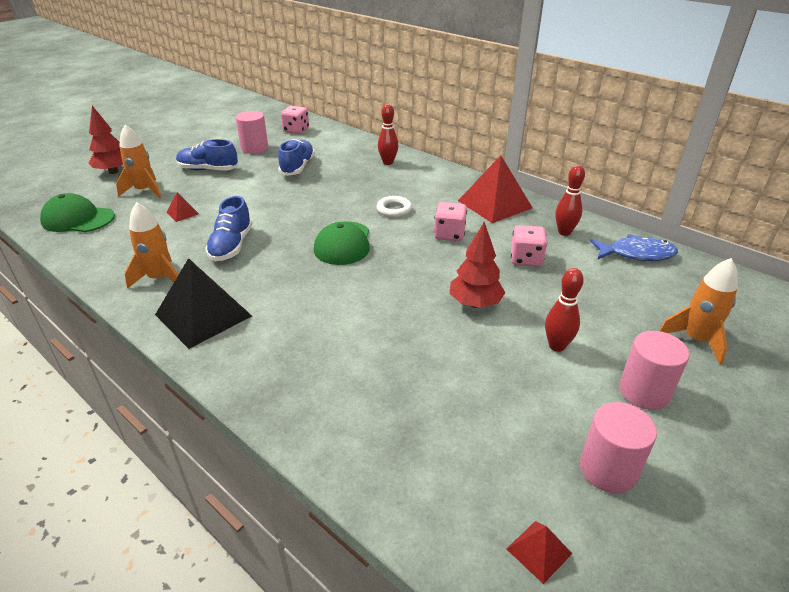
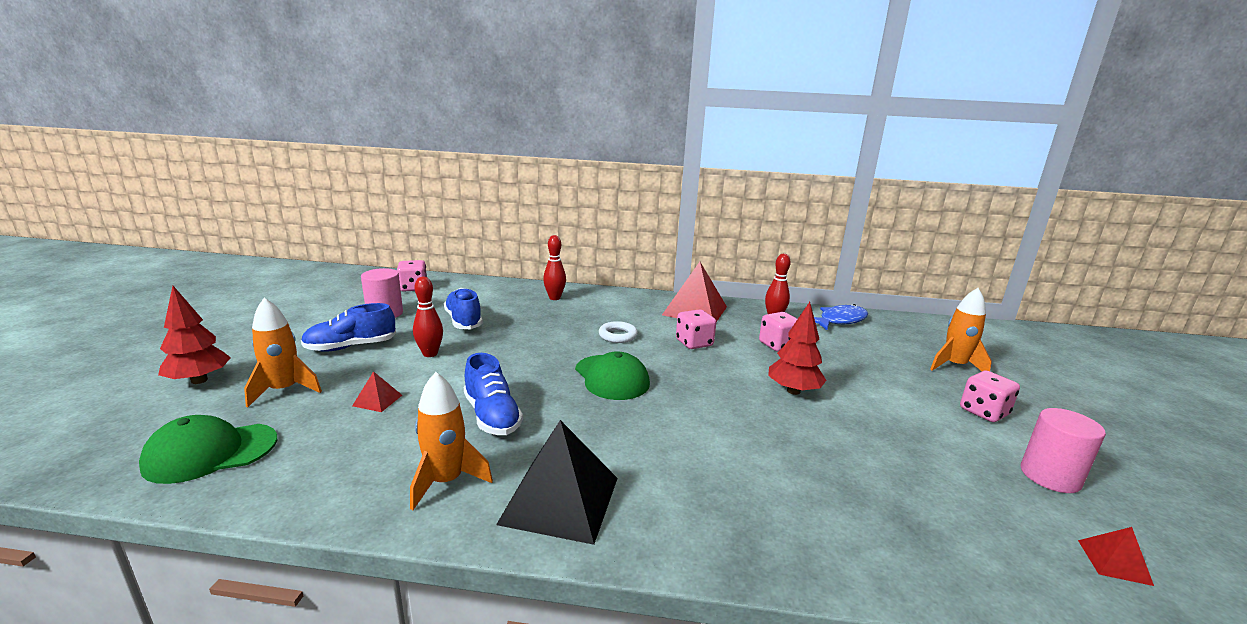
camera: 35 degrees left, 15 degrees down
(557, 346) = (892, 401): red bowling pin -> red bowling pin (430, 354)
(644, 392) = (983, 412): pink cylinder -> pink dice

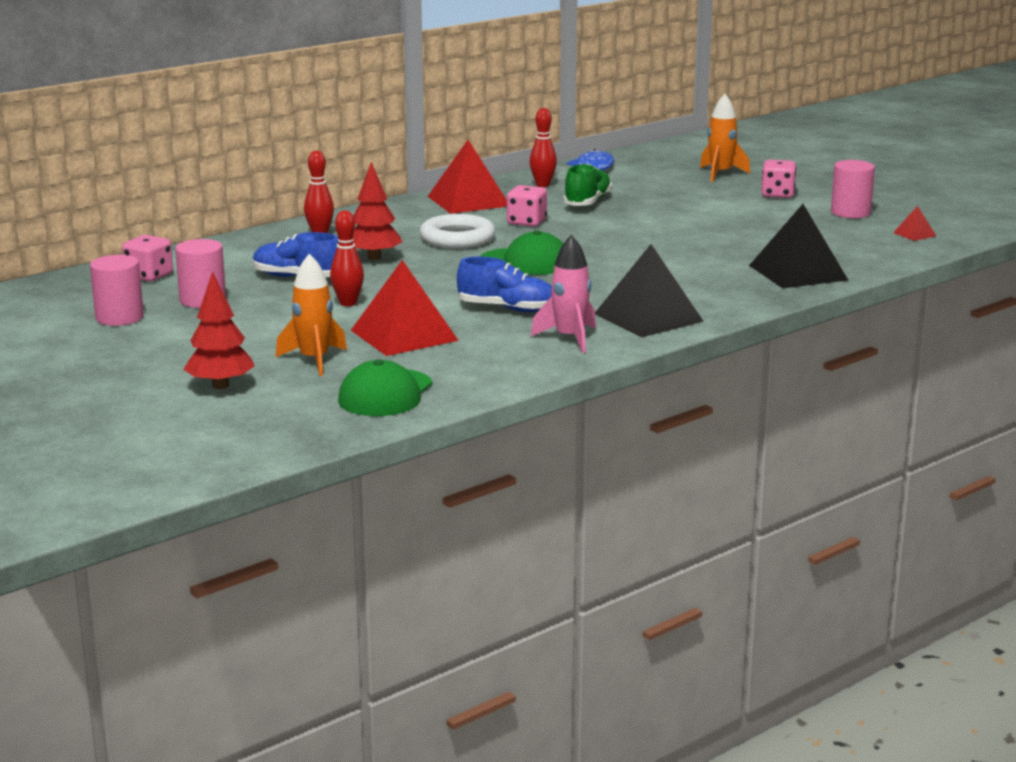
camera: 45 degrees left, 0 degrees up
(327, 306) = (119, 317): none -> pink cylinder
(351, 347) = (264, 326): blue shoe -> none
(377, 400) = (404, 335): red pyramid -> red pyramid, size x2.25
(446, 481) = (569, 338): orange rocket -> pink rocket
(618, 335) = (457, 239): white ring -> white ring, size x1.66
(778, 345) = (587, 202): pink dice -> green shoe
(793, 391) = (656, 224): red tree -> red tree (374, 257)
(836, 534) = (798, 272): none -> black pyramid

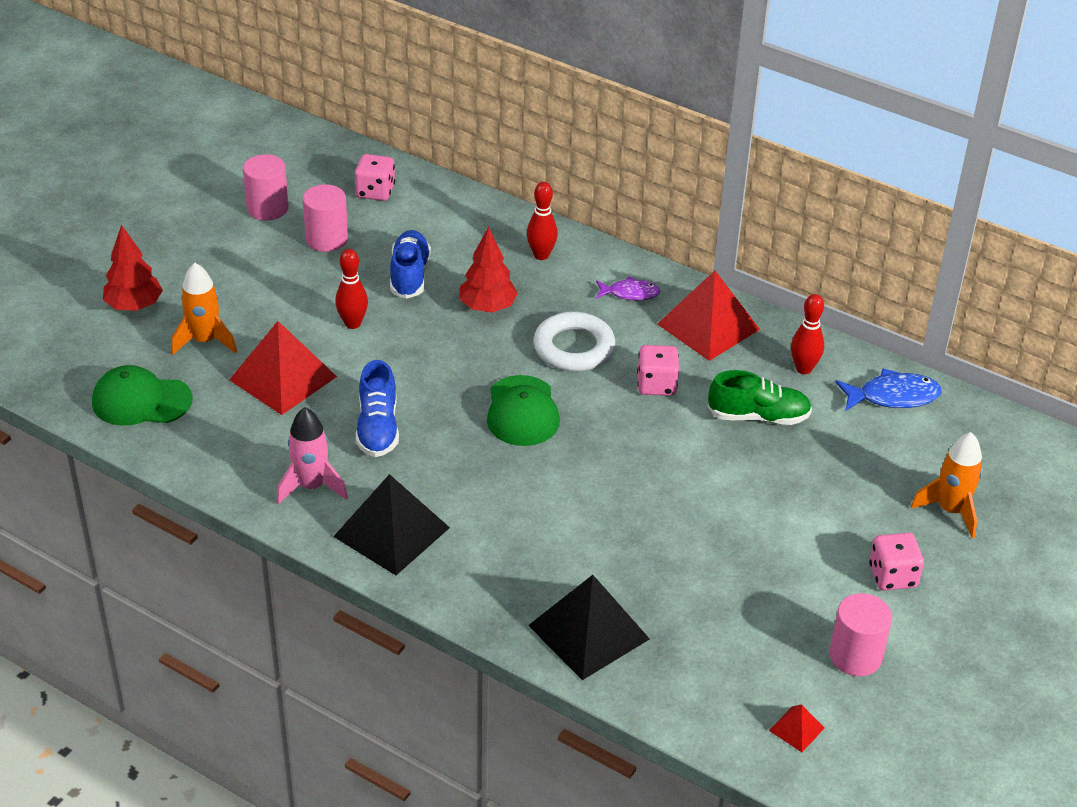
camera: 70 degrees right, 20 degrees up
(403, 216) = (630, 293): none -> purple fish

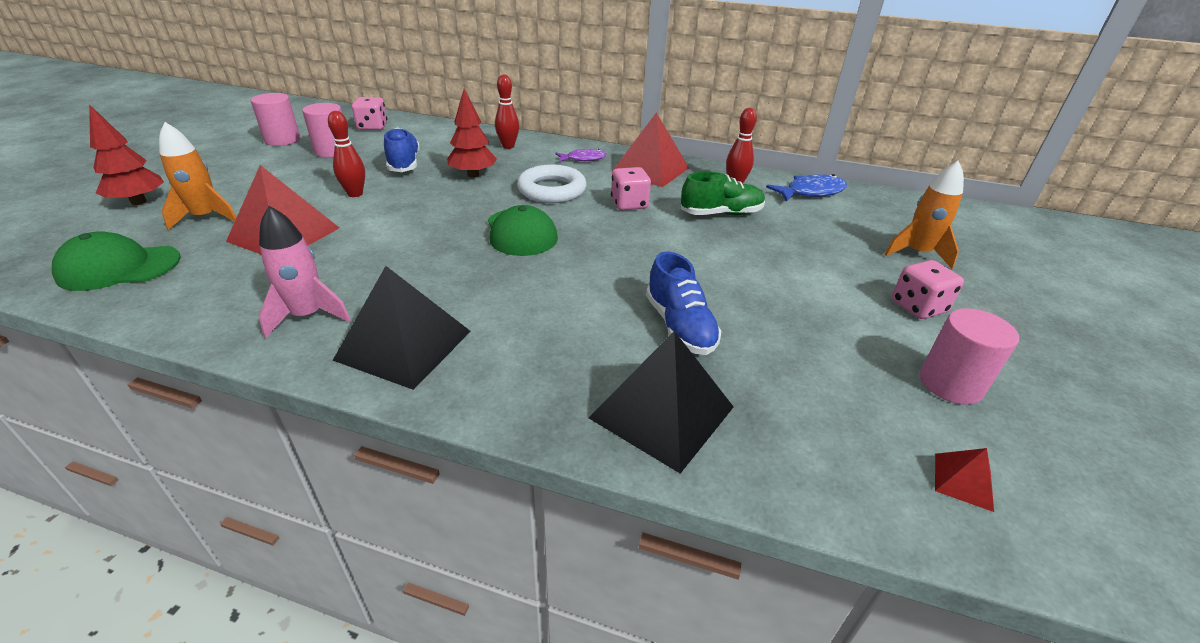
camera: 15 degrees left, 5 degrees down
(378, 428) = (382, 259): blue shoe -> blue shoe (679, 326)

